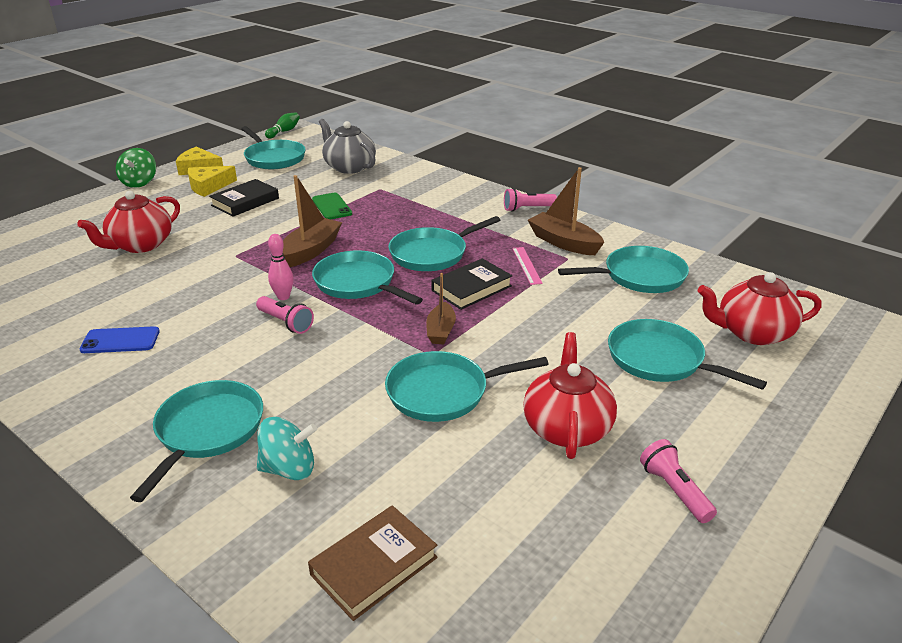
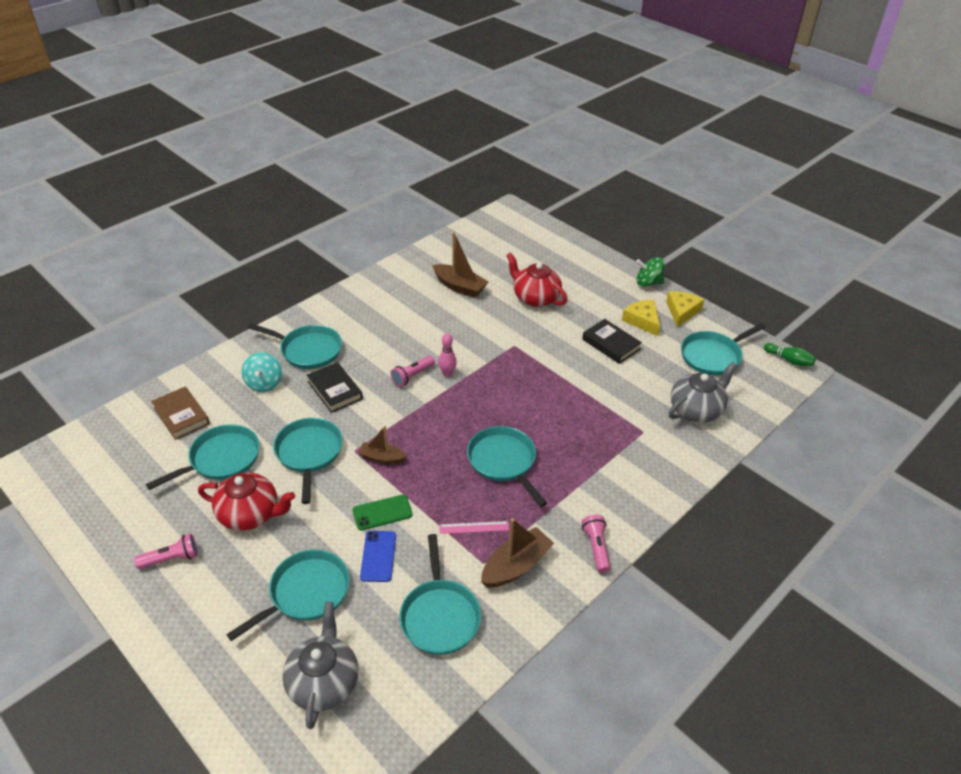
camera: 95 degrees right, 10 degrees up
(120, 340) = (408, 306): blue phone -> blue phone (378, 556)
(311, 251) = (517, 386): brown boat -> brown boat (459, 287)
(332, 206) = (601, 398): green phone -> green phone (382, 512)
(358, 283) = (460, 413): turquoise pan -> turquoise pan (221, 459)
(471, 288) = (440, 483): black book -> black book (335, 390)
(752, 333) = (323, 682): red teapot -> grey teapot

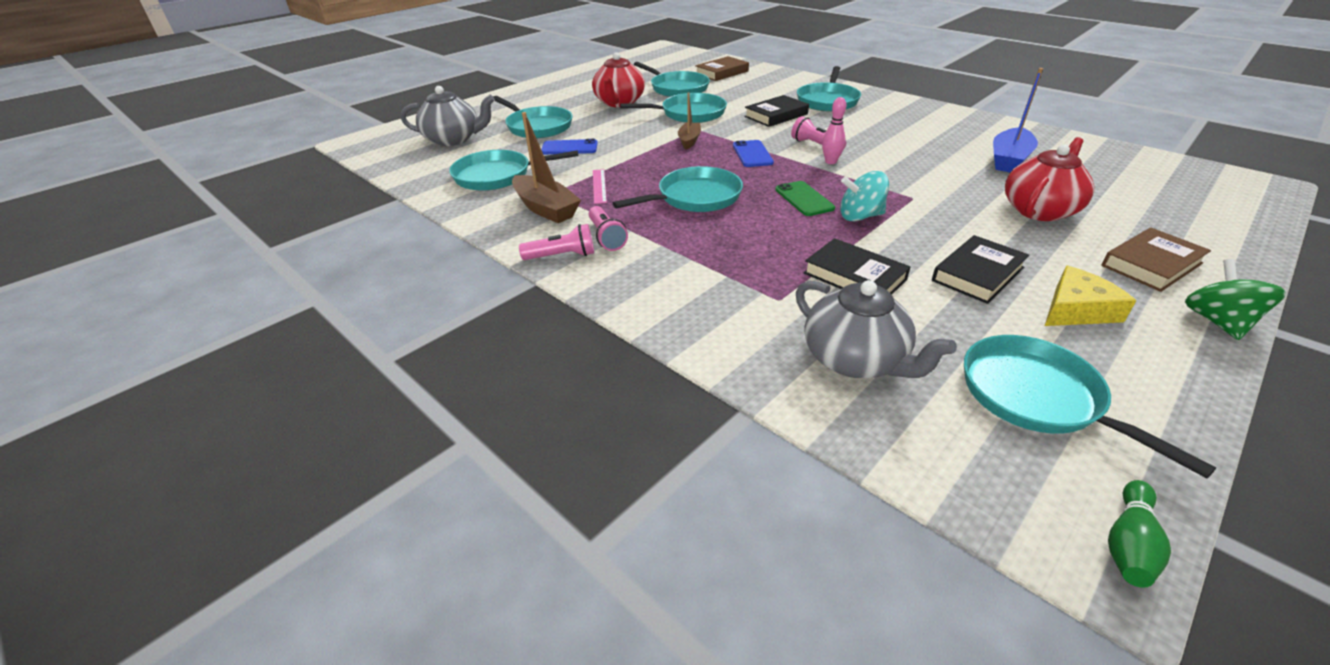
camera: 90 degrees right, 5 degrees down
(171, 559) = (578, 87): pink flashlight -> pink flashlight (606, 237)
(264, 383) = (772, 91): turquoise spinning top -> turquoise spinning top (860, 216)
(382, 512) = (620, 145): green phone -> green phone (804, 199)
(423, 417) = (752, 154): none -> blue phone
(459, 287) = (1009, 159): brown boat -> blue boat
(598, 281) = (1151, 264): none -> brown book
(616, 394) = (854, 276): none -> black book
(682, 311) = (1160, 363): yellow cheese -> none

